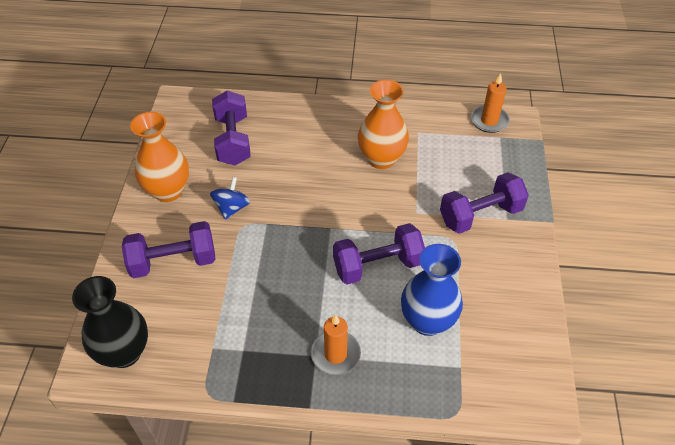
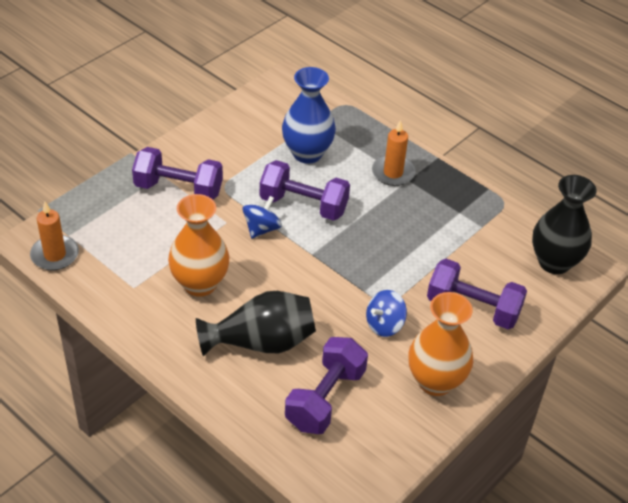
camera: 145 degrees left, 5 degrees down
(303, 148) = (261, 342): none -> black vase
(386, 224) = (262, 229): none -> blue spinning top

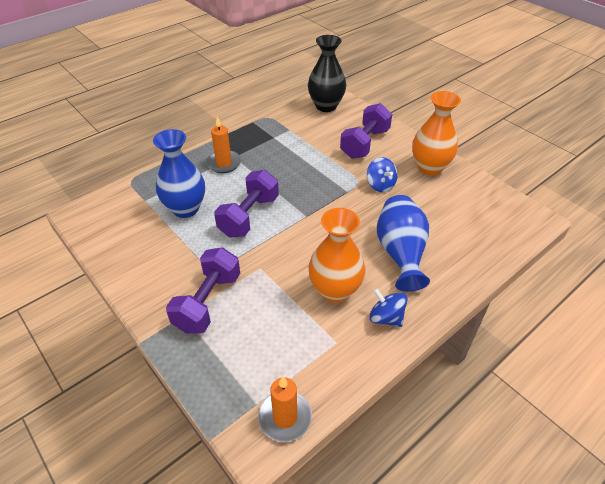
camera: 80 degrees left, 0 degrees up
(261, 342) = (400, 253): black vase -> blue vase
(262, 229) = (272, 244): blue spinning top -> blue spinning top (386, 317)
(325, 398) = (452, 221): purple dumbbell -> none

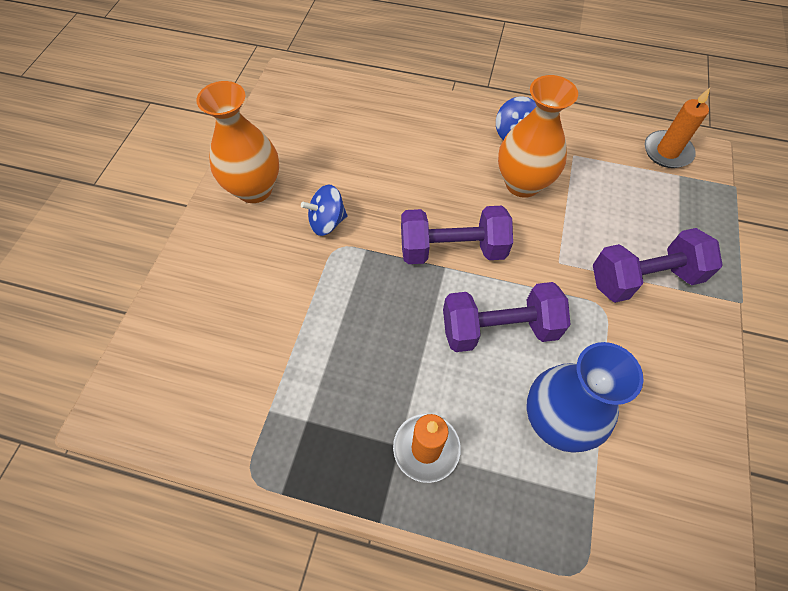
camera: 125 degrees left, 15 degrees up
(326, 106) = (159, 397): black vase -> none
(365, 143) = (243, 282): purple dumbbell -> purple dumbbell (452, 249)
(380, 185) = (327, 222): blue spinning top -> blue spinning top turned 135 degrees counterclockwise
(400, 253) = (427, 157): blue vase -> none

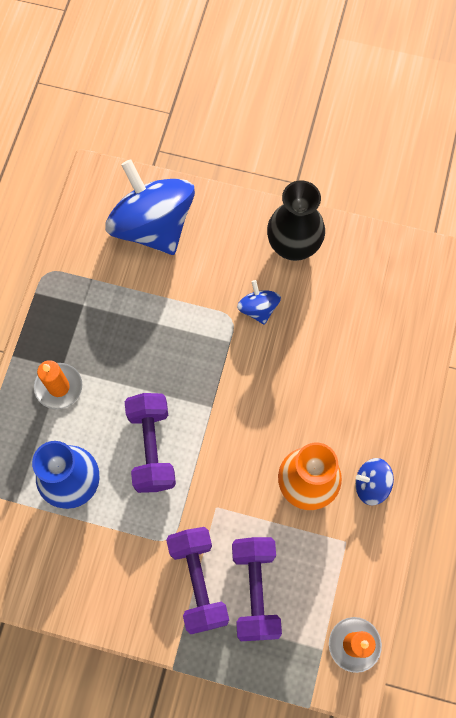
camera: 90 degrees right, 10 degrees up
(202, 334) = (153, 225): none -> blue spinning top
(254, 189) = (293, 246): orange vase -> black vase
(452, 249) = (229, 414): purple dumbbell -> purple dumbbell (255, 590)

